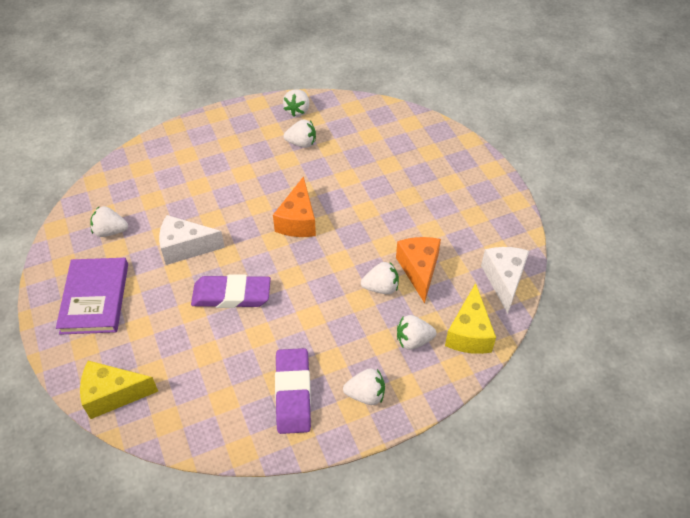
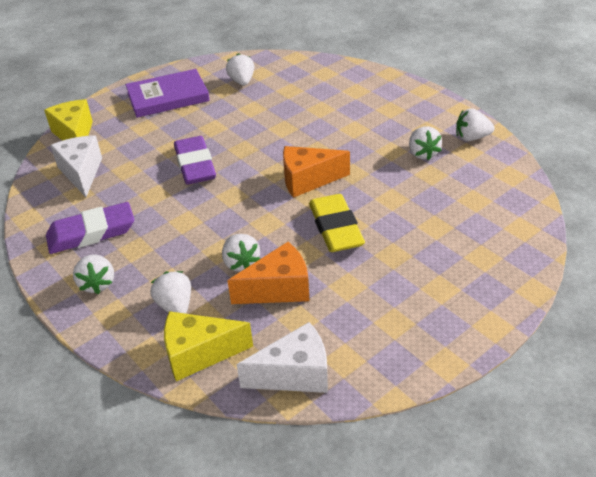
camera: 75 degrees right, 10 degrees down
(185, 247) = (241, 124): white cheese -> white cheese (81, 173)
(365, 219) = (335, 228): none -> yellow eraser

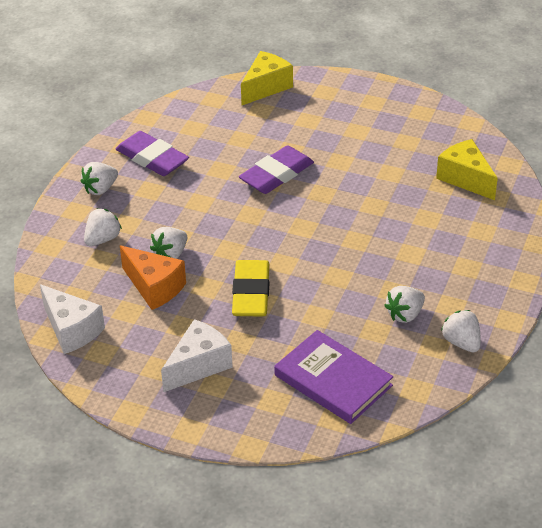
camera: 60 degrees right, 0 degrees up
(81, 173) = (219, 117): white cheese -> white cheese (198, 365)
(168, 97) = (365, 112): purple book -> purple book (333, 380)
(199, 354) = (63, 272): yellow cheese -> yellow cheese (465, 179)
(242, 81) = (431, 147): white strawberry -> none
(308, 180) = (305, 252): orange cheese -> none
(335, 228) = (251, 293): yellow eraser -> yellow eraser turned 45 degrees counterclockwise

